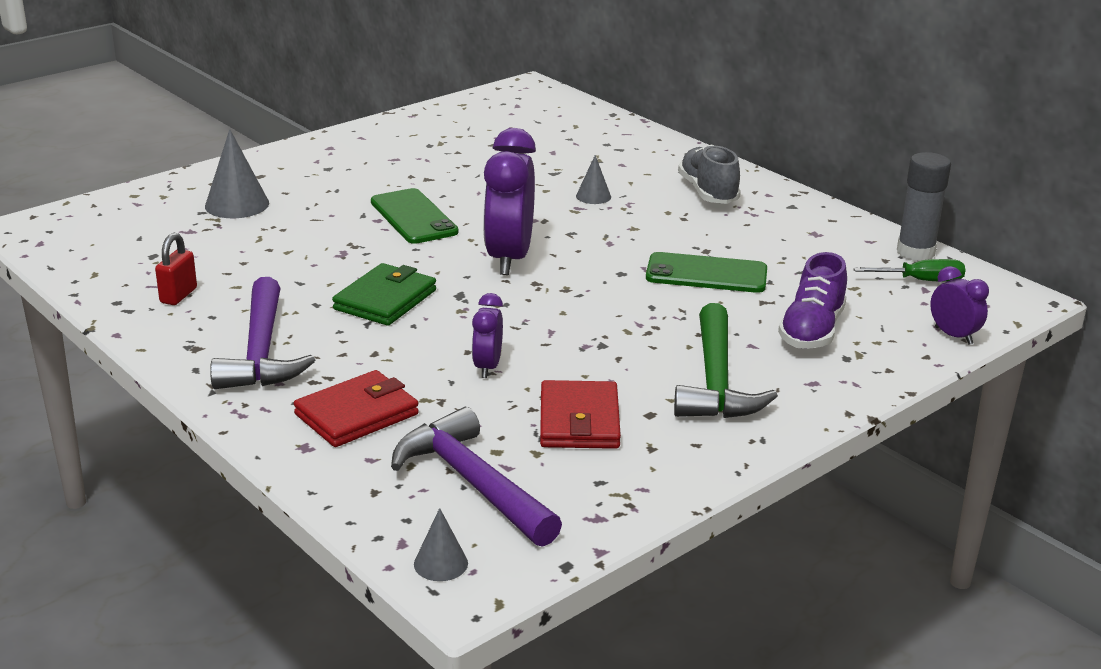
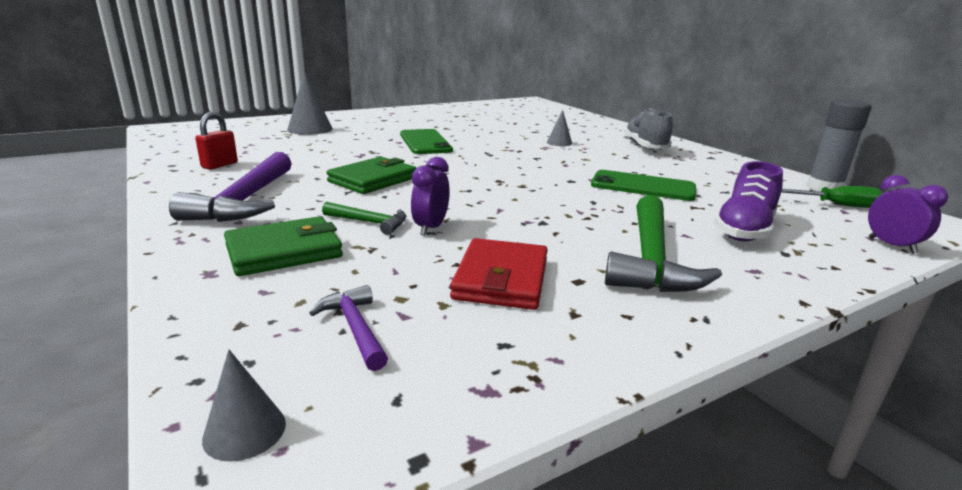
camera: 10 degrees right, 5 degrees down
(356, 414) = (284, 251): red wallet -> green wallet
(419, 367) = (369, 222): none -> green hammer
(473, 483) = (355, 328): purple hammer -> purple hammer, size x0.51
(509, 258) = (483, 166): purple clock -> none

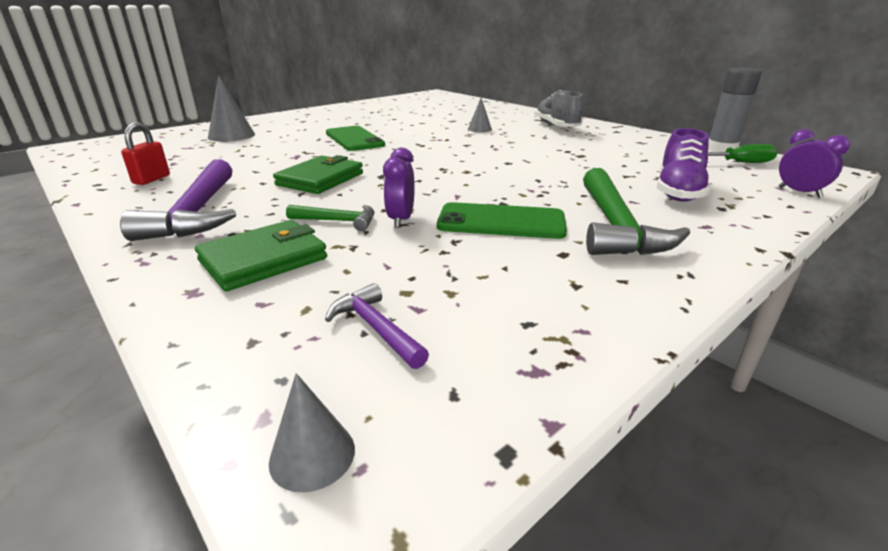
camera: 10 degrees left, 5 degrees up
(501, 279) = (493, 261): red wallet -> none
(643, 186) = (573, 162): green phone -> green phone (501, 222)

